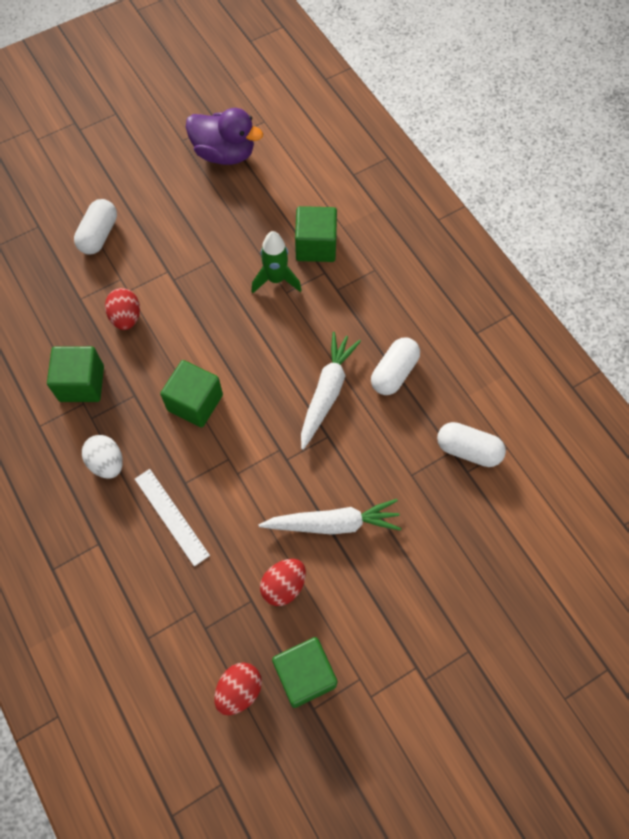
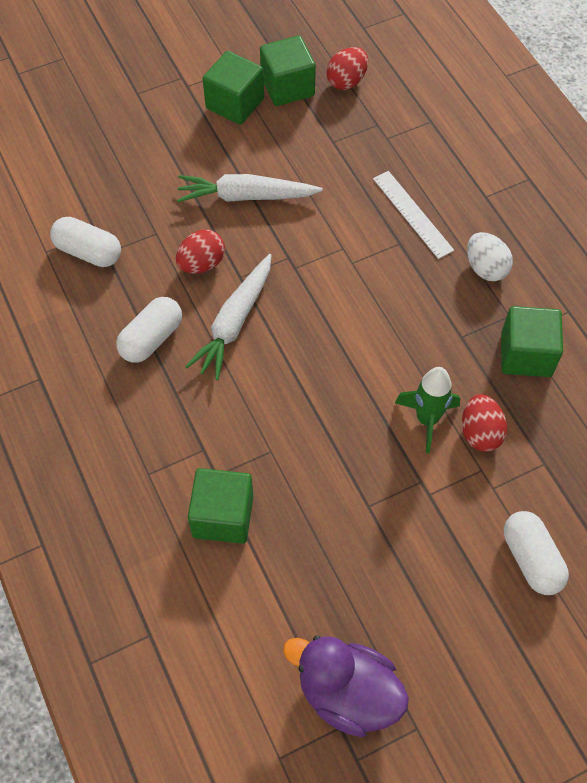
camera: 175 degrees left, 5 degrees down
(99, 235) = (531, 559): white capsule -> white capsule turned 45 degrees counterclockwise
(195, 402) = (389, 323): green cube -> green cube (235, 104)
(276, 279) = (282, 470): green rocket -> green rocket (427, 419)
(284, 585) = (301, 150): red egg -> red egg (201, 264)

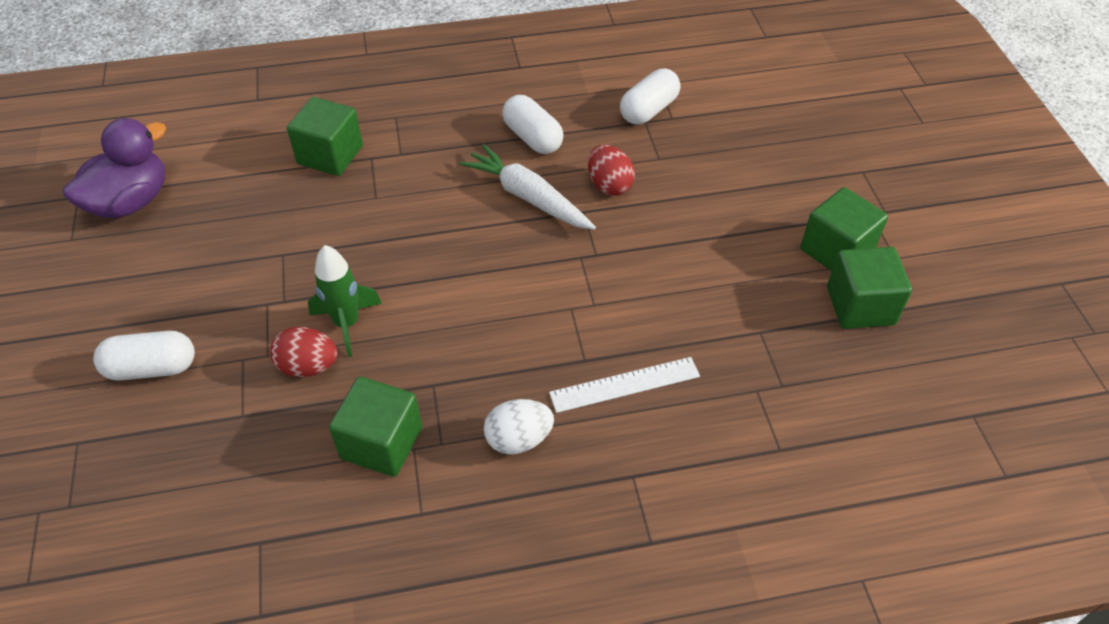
camera: 105 degrees right, 10 degrees down
(246, 196) = (691, 235): white carrot -> none
(346, 81) = (865, 370): red egg -> none

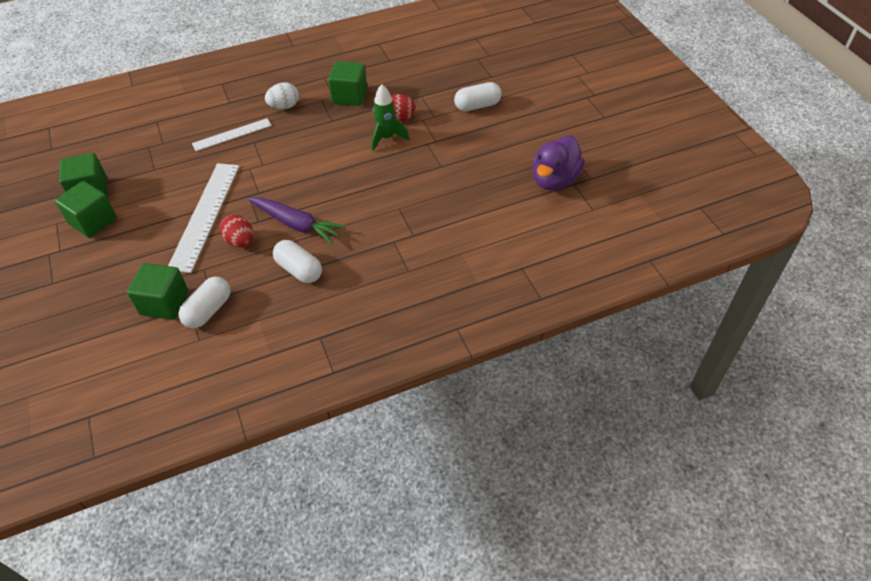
camera: 170 degrees right, 0 degrees up
(330, 155) = (442, 232): green cube -> green cube (164, 303)
(528, 197) = (296, 224): white carrot -> purple carrot
(663, 232) = (205, 215): none -> white ruler

